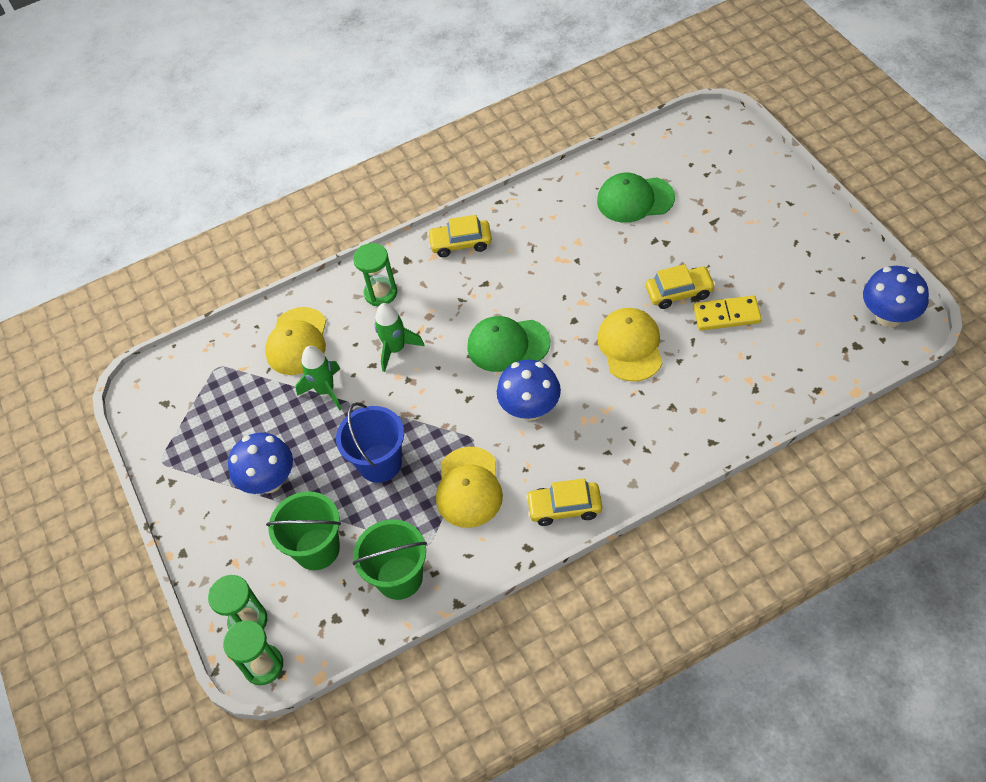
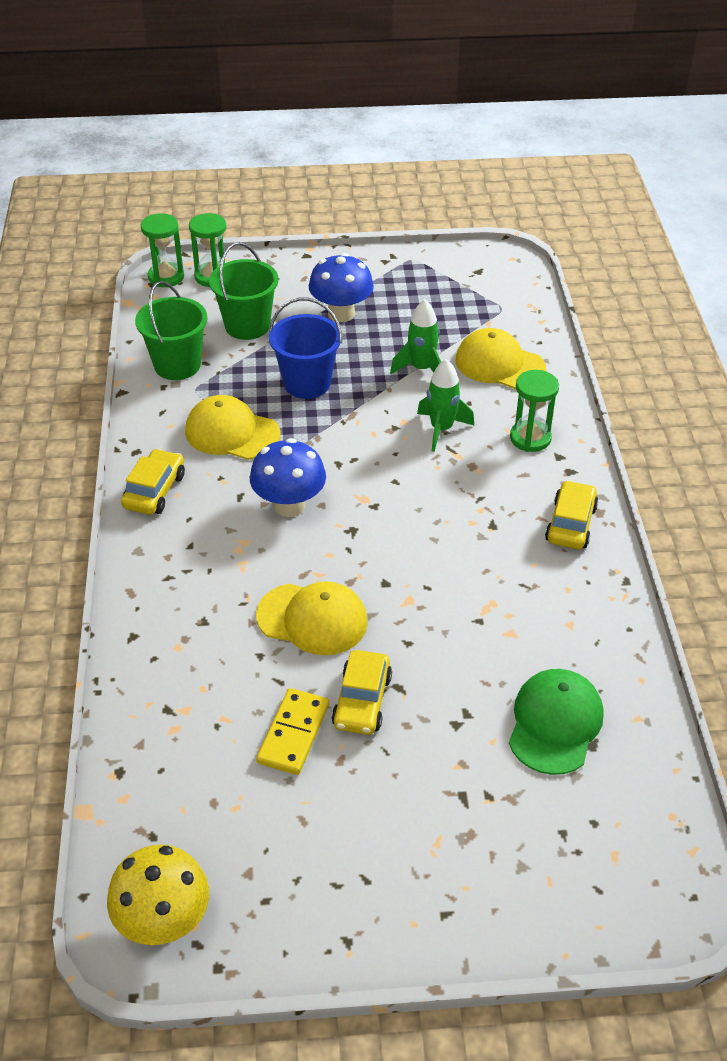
camera: 105 degrees right, 10 degrees down
(508, 345) = (388, 515): green cap -> none
(889, 316) = (164, 921): blue mushroom -> yellow mushroom

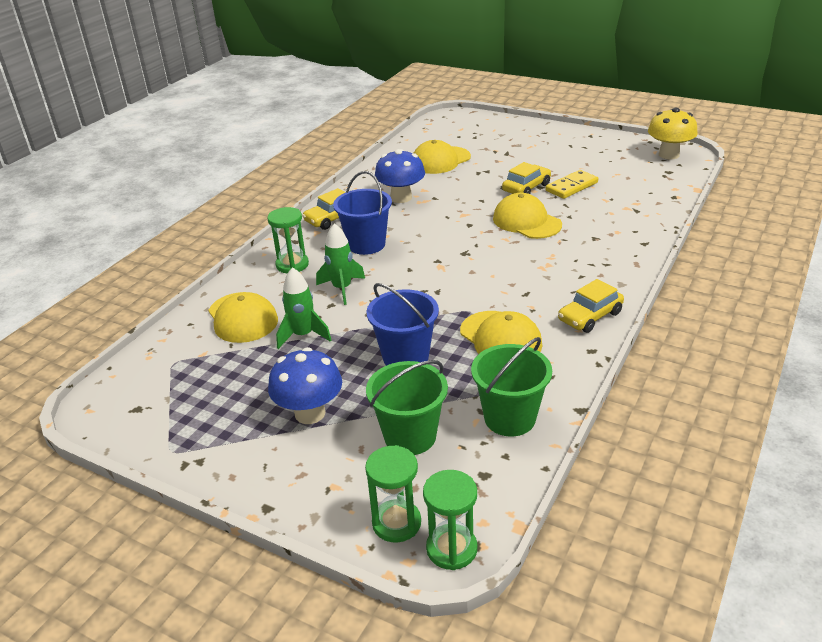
camera: 145 degrees left, 10 degrees down
(289, 505) = (494, 277): blue mushroom -> blue mushroom (401, 198)
(481, 498) = (366, 244): none -> blue bucket
(555, 723) = (440, 160): green cap -> yellow cap

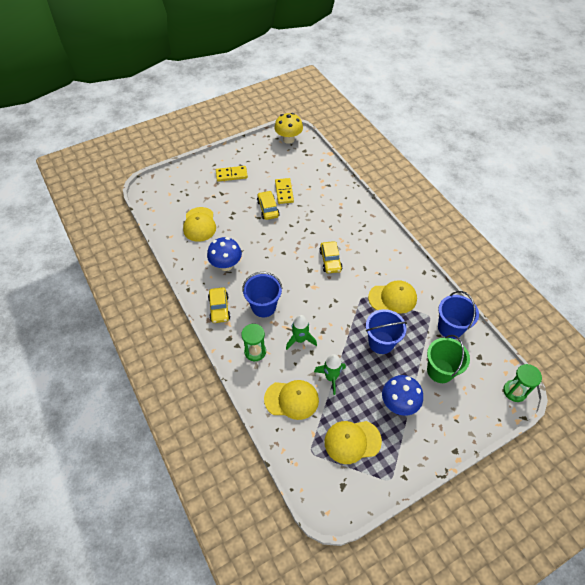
camera: 60 degrees left, 20 degrees up
(396, 523) = (491, 403): green hourglass -> none
(510, 418) = (450, 328): green bucket -> blue bucket
(526, 222) = (302, 229): yellow cap -> yellow cap (352, 441)
(545, 147) = (231, 175): none -> yellow domino
(590, 316) = (400, 257): yellow car -> yellow car (330, 261)

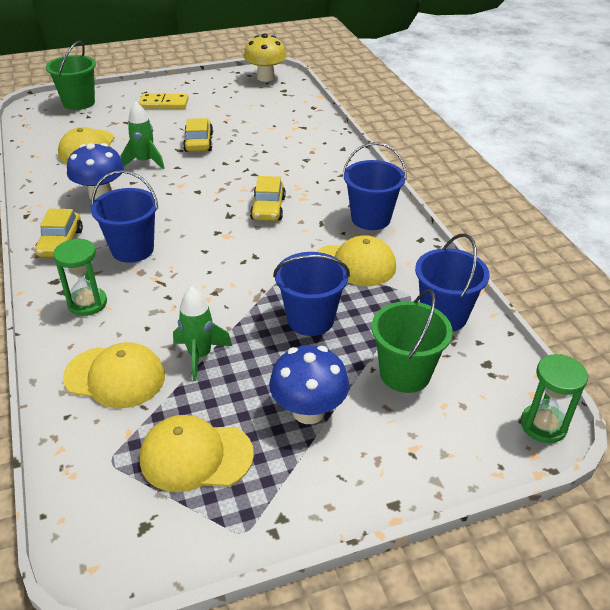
camera: 10 degrees right, 15 degrees down
(175, 181) = (79, 102): none -> green bucket
(284, 192) = (232, 128): yellow domino -> none
(300, 339) = (171, 298): green rocket -> green rocket (145, 162)
(392, 260) = (371, 218): none -> blue bucket

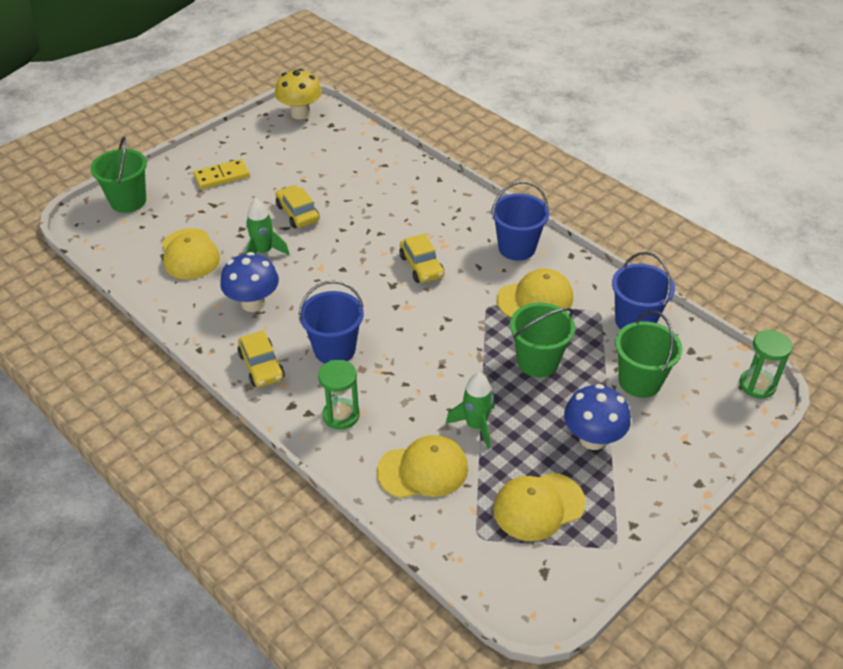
camera: 25 degrees left, 5 degrees up
(310, 319) = (537, 361): blue bucket -> green bucket

